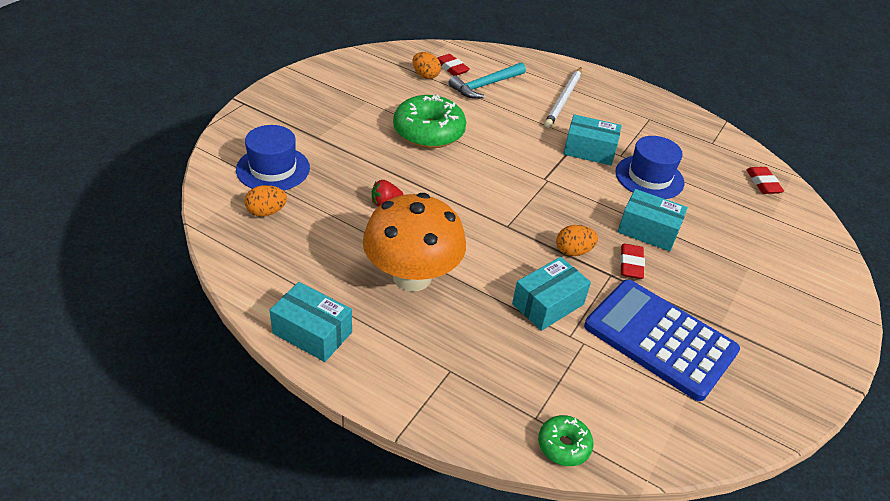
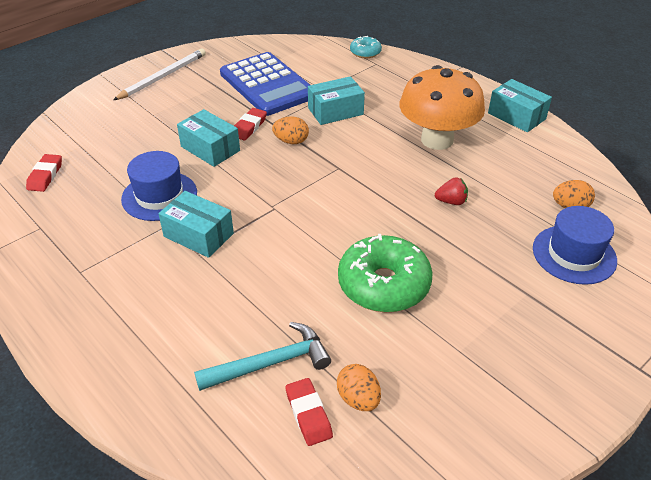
camera: 160 degrees left, 0 degrees up
(563, 99) = (170, 320): white pencil -> white pencil (163, 77)
(563, 445) = (365, 52): green donut -> turquoise donut

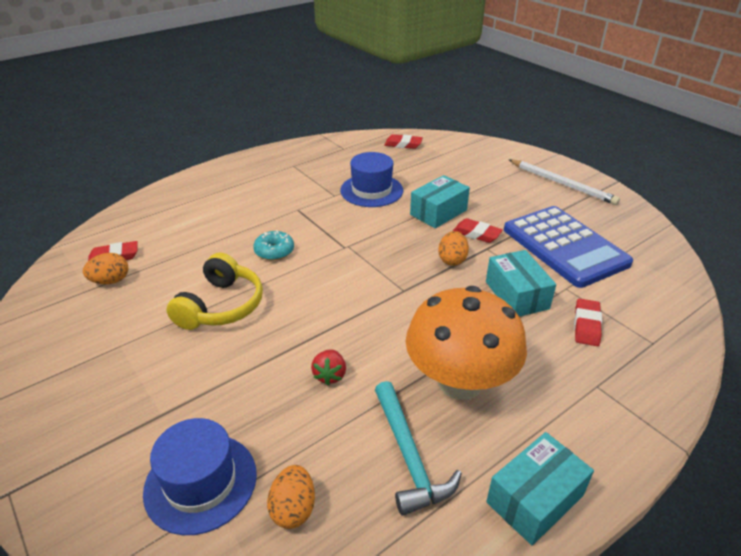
camera: 95 degrees right, 5 degrees down
(198, 235) = (318, 209): turquoise box -> none
(267, 85) = (564, 246): blue calculator -> blue calculator turned 90 degrees counterclockwise
(270, 363) = (168, 242): turquoise hammer -> turquoise hammer (409, 456)
(364, 85) = (586, 325): none -> red eraser
(365, 52) = (682, 334): turquoise donut -> turquoise donut (274, 251)
(383, 284) = (221, 306): green donut -> yellow headphones

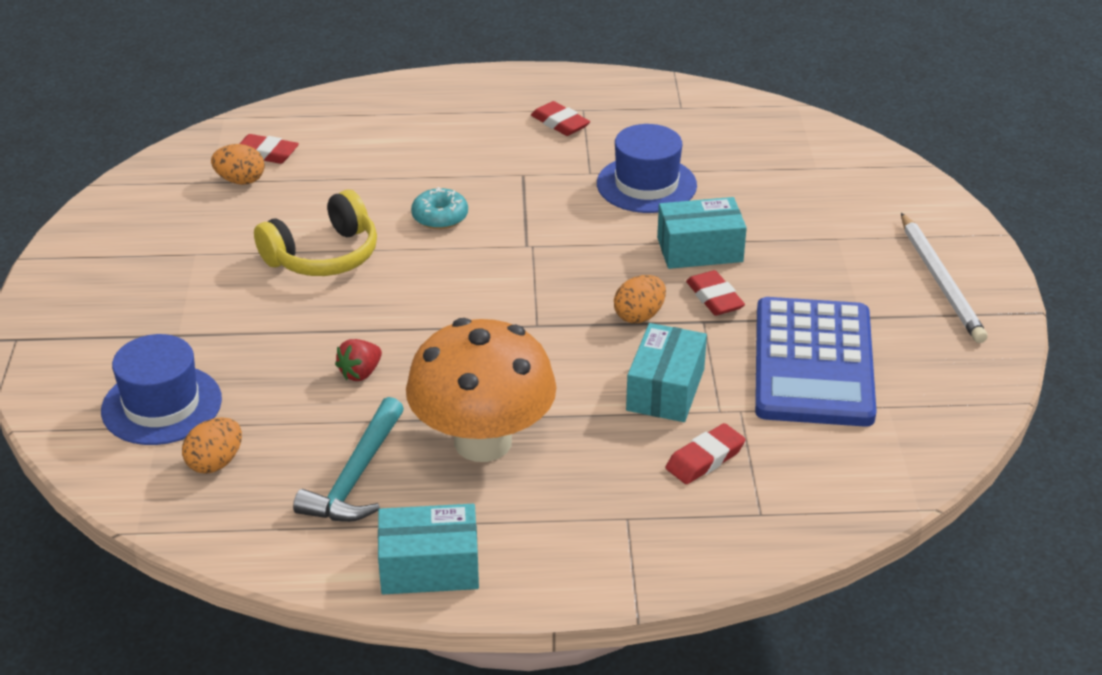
camera: 35 degrees right, 0 degrees up
(403, 144) = (775, 131): red eraser -> red eraser (560, 123)

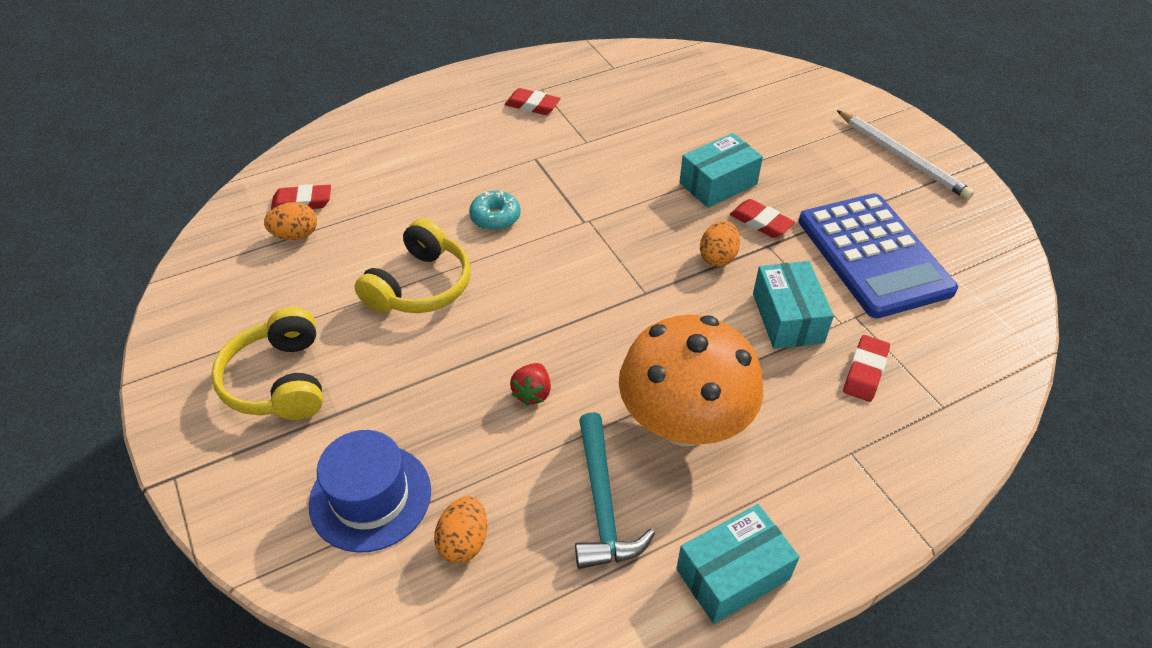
camera: 25 degrees left, 10 degrees up
(146, 294) = (279, 380): none -> yellow headphones
(646, 184) = (637, 139): blue hat -> none

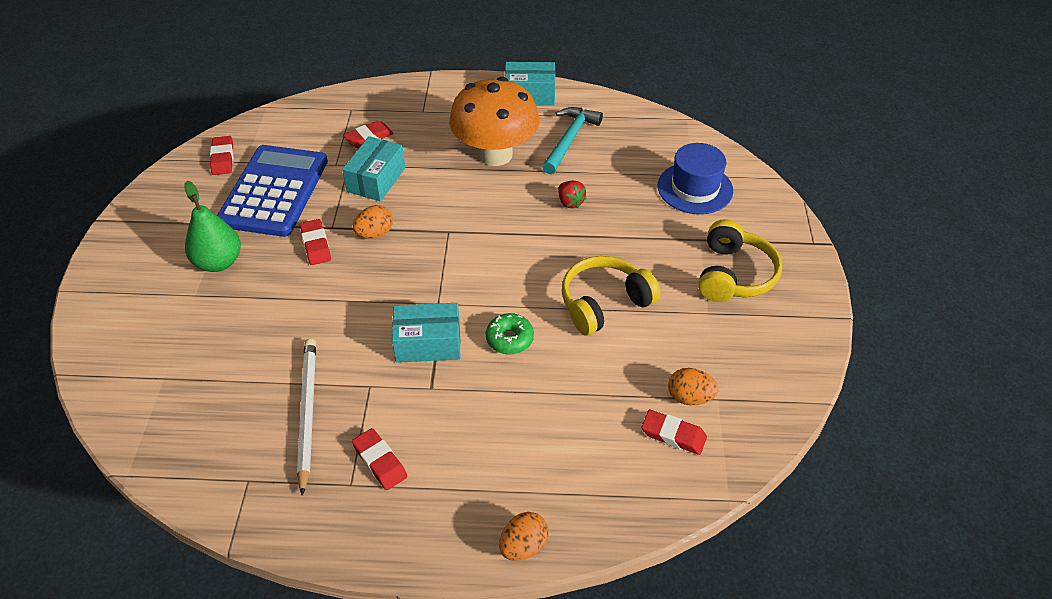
camera: 150 degrees left, 0 degrees up
(464, 541) = (652, 151): orange egg -> orange egg (523, 546)
(495, 217) = (509, 339): turquoise donut -> green donut
(532, 393) = (570, 202): red strawberry -> red strawberry turned 105 degrees clockwise
(718, 184) = (308, 290): turquoise box -> turquoise box (428, 343)
(825, 173) = (219, 262): none -> green pear
(902, 157) = (145, 249): white pencil -> white pencil (307, 413)
(979, 267) = (223, 158): none -> red eraser

